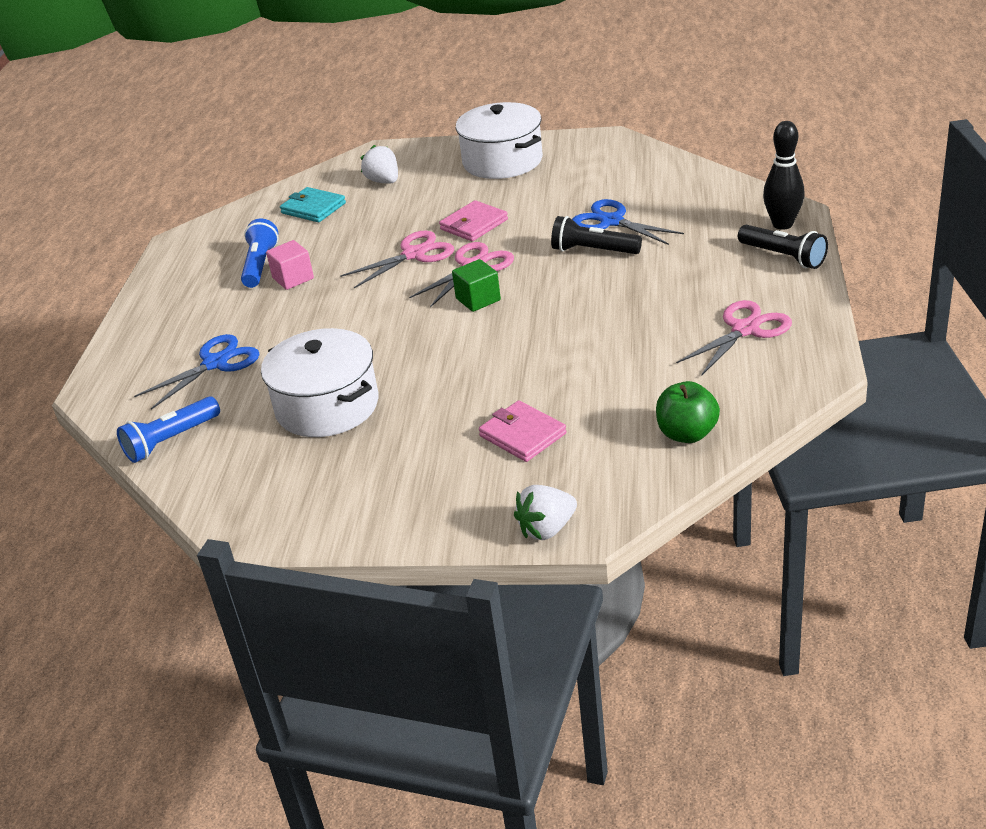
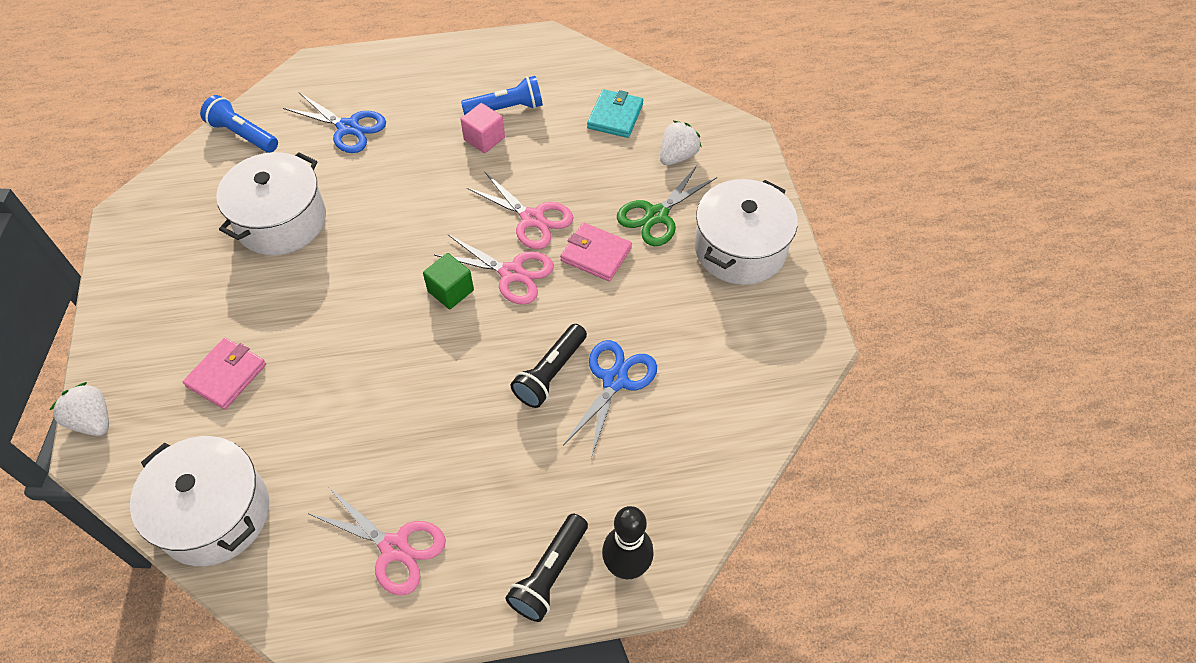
camera: 70 degrees right, 20 degrees up
(446, 194) = (657, 215): none -> green scissors
(593, 251) = (550, 373): black flashlight -> black flashlight turned 150 degrees counterclockwise
(687, 434) = (215, 514): green apple -> white pot

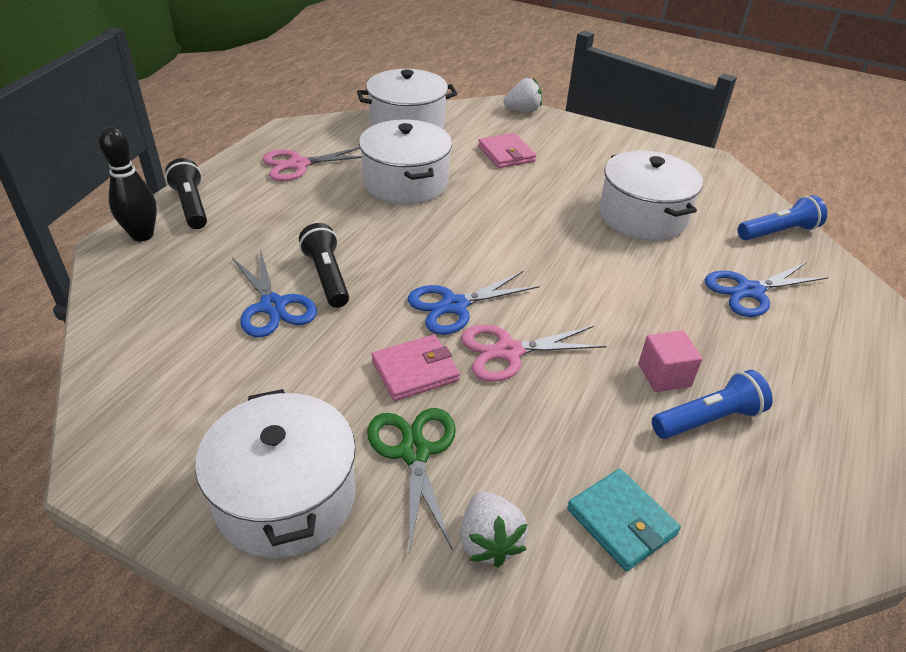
camera: 125 degrees right, 15 degrees down
(355, 422) = (405, 182): none -> white pot
(451, 291) = (473, 265): green cube -> none
(506, 109) = (708, 419): blue flashlight -> blue flashlight turned 135 degrees counterclockwise
(511, 273) = (454, 306): pink scissors -> blue scissors

